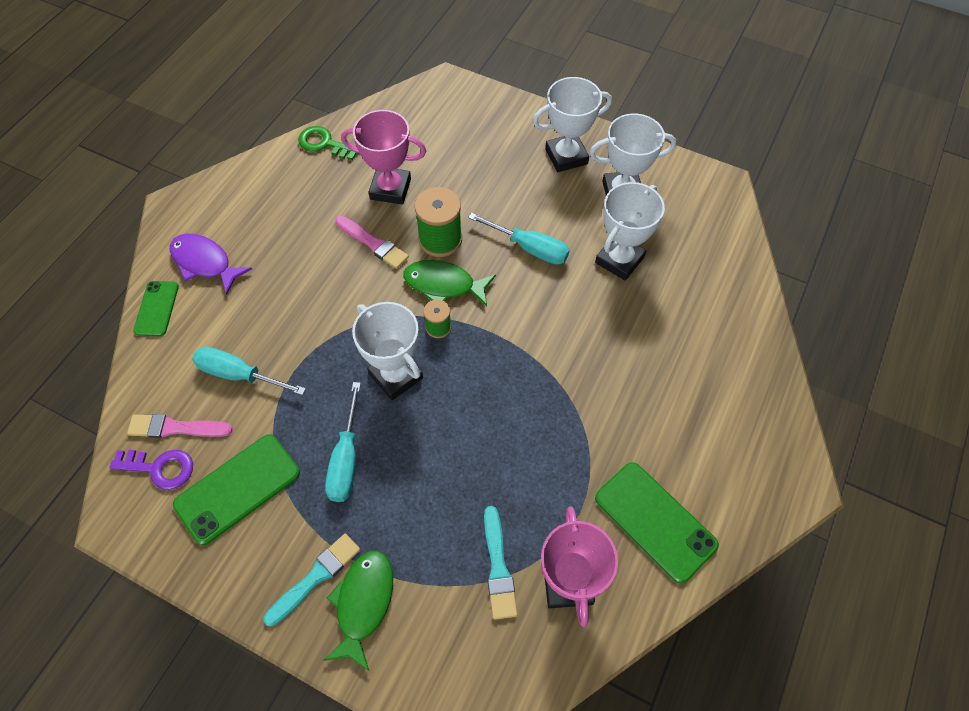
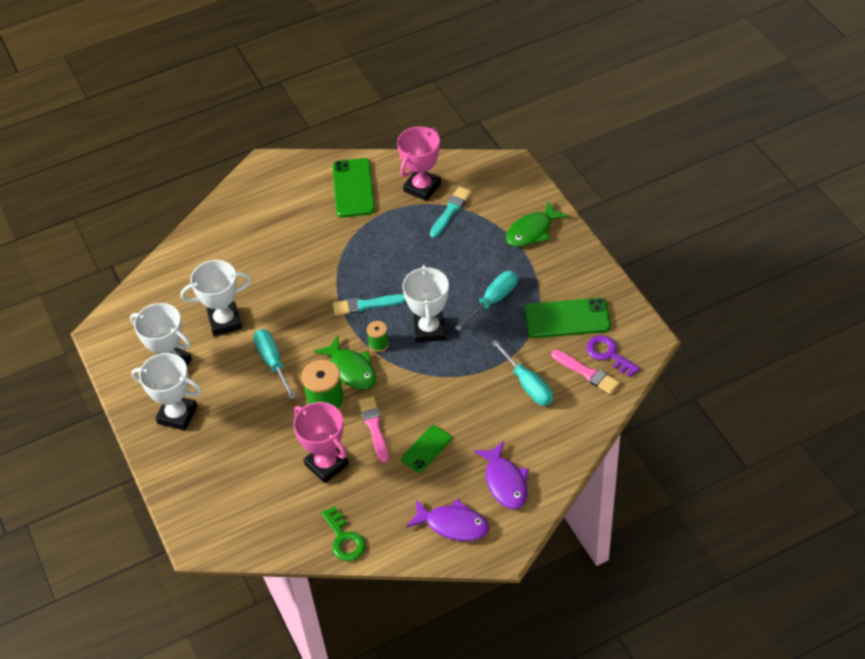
camera: 140 degrees left, 10 degrees down
(157, 308) = (559, 464): green phone -> green phone (426, 449)
(233, 202) = (453, 525): none -> purple fish
(315, 577) = (549, 254): turquoise brush -> turquoise brush (366, 305)

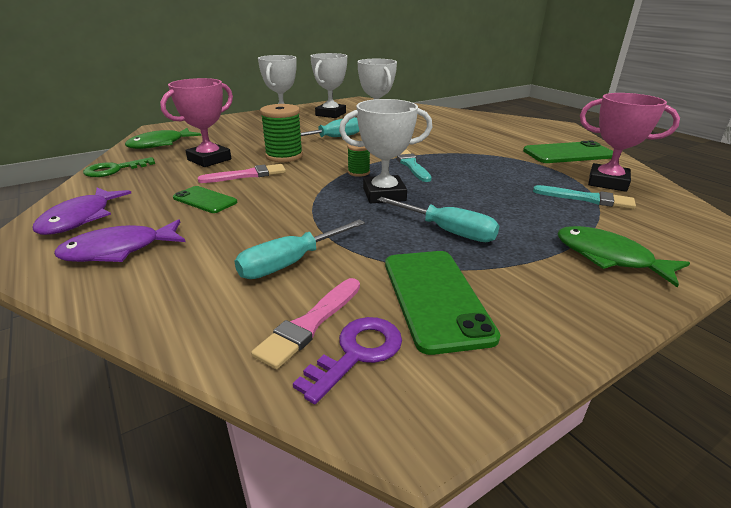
camera: 80 degrees right, 20 degrees down
(351, 369) = (324, 163): green fish -> green fish (160, 144)

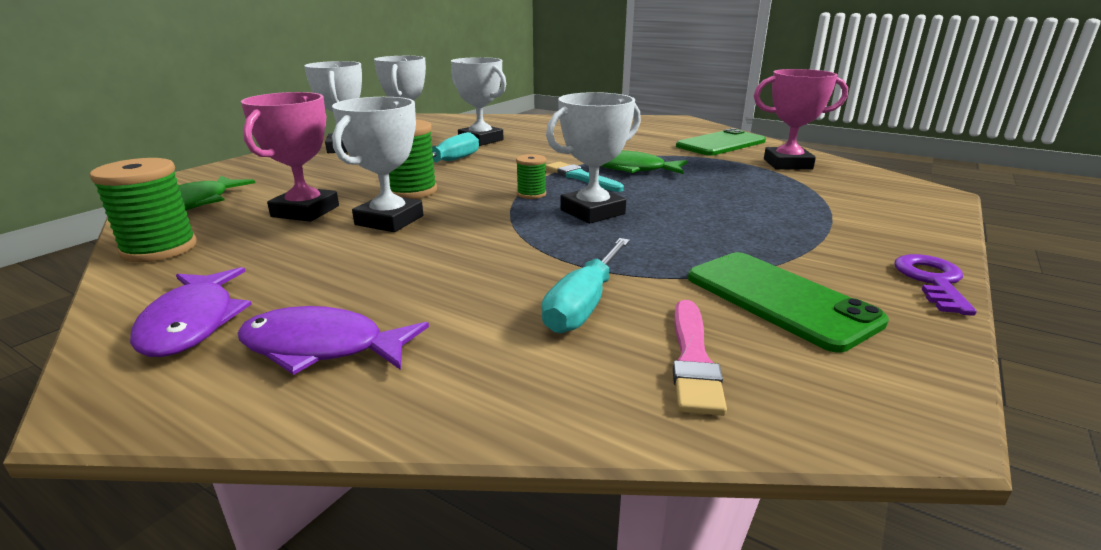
camera: 25 degrees left, 5 degrees down
(114, 170) = (159, 249): green key -> green spool
(119, 250) = (322, 347): purple fish -> purple fish turned 60 degrees clockwise
(205, 200) = (369, 260): green phone -> none
(247, 175) = (389, 220): pink brush -> white trophy
(357, 353) = (779, 372): purple key -> purple key (932, 281)
(448, 231) = (708, 235): turquoise screwdriver -> none
(587, 199) = (790, 181): turquoise brush -> none
(608, 257) = (872, 227): green fish -> green fish (633, 169)

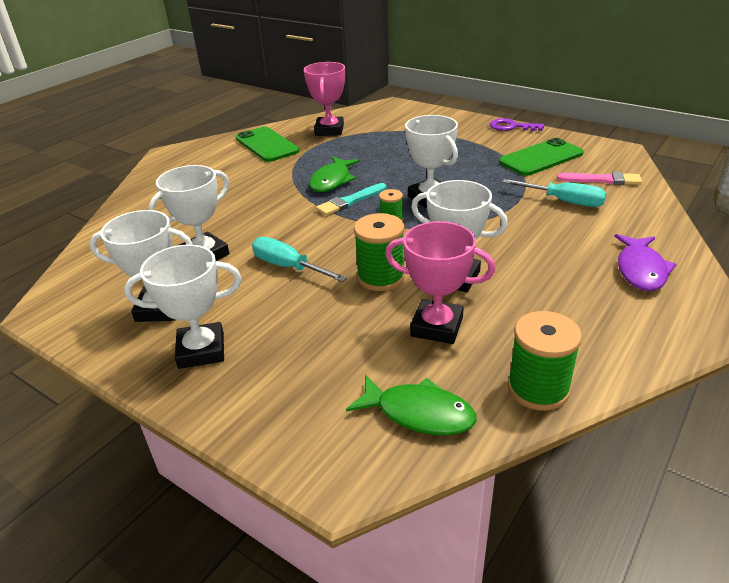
camera: 85 degrees left, 10 degrees up
(192, 323) = (640, 323): purple fish -> none

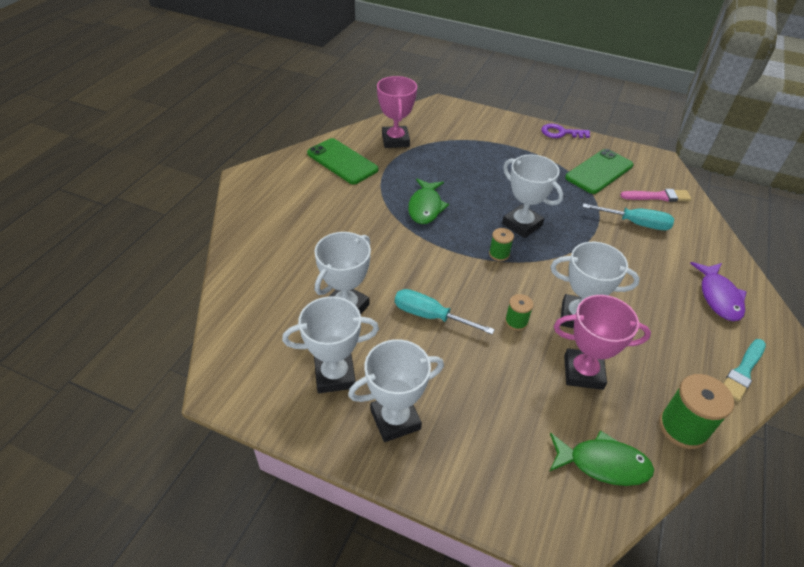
camera: 15 degrees left, 10 degrees up
(350, 201) = (453, 232): turquoise brush -> turquoise brush (743, 371)
(380, 277) = (516, 322): green spool -> green spool, size x0.55

